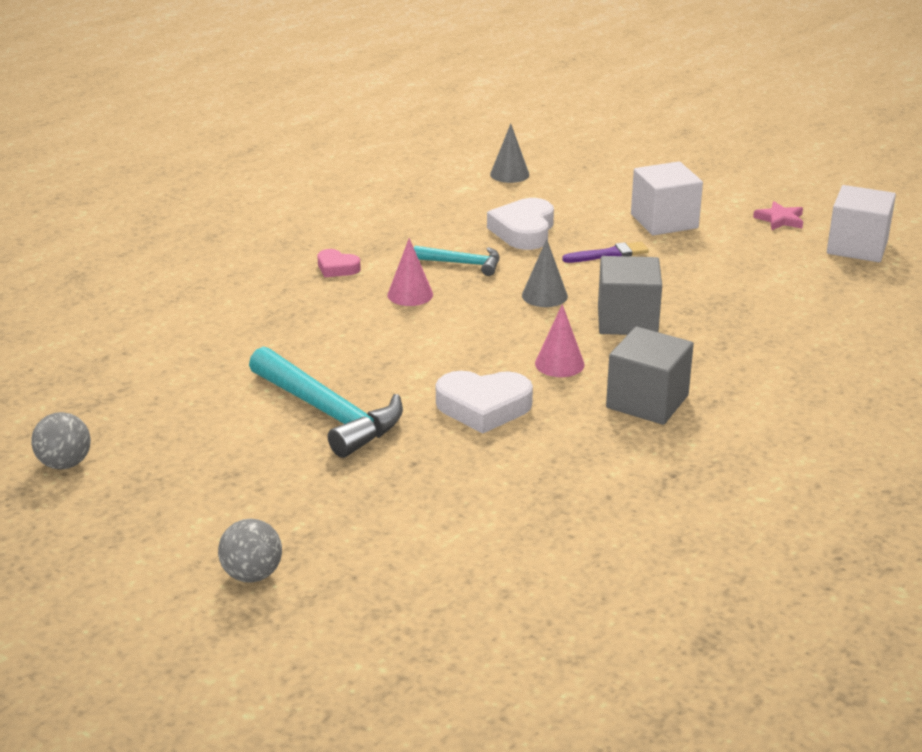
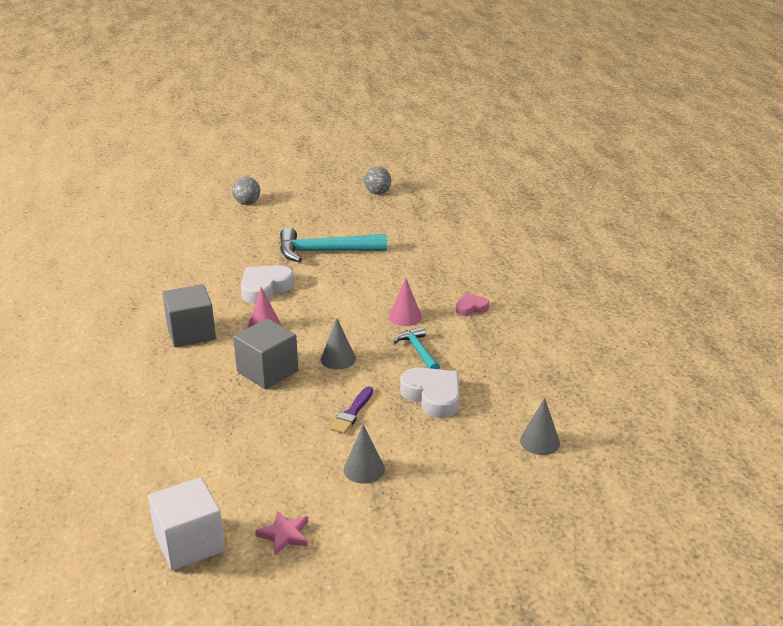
camera: 130 degrees right, 0 degrees up
(463, 263) = (418, 351): turquoise hammer -> turquoise hammer turned 105 degrees clockwise
(664, 221) = (364, 469): white cube -> grey cone

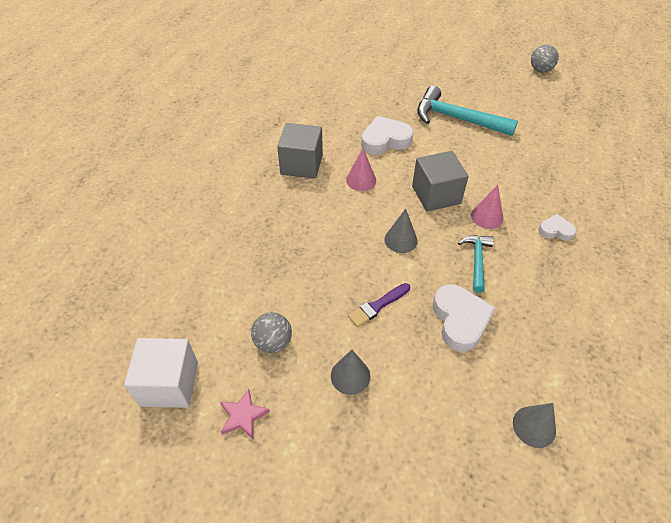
camera: 30 degrees right, 20 degrees up
(247, 203) = (422, 48): grey ball -> grey ball (273, 342)
(267, 371) = (335, 229): grey cube -> grey cube (436, 195)
(471, 308) = (555, 230): pink heart -> white heart

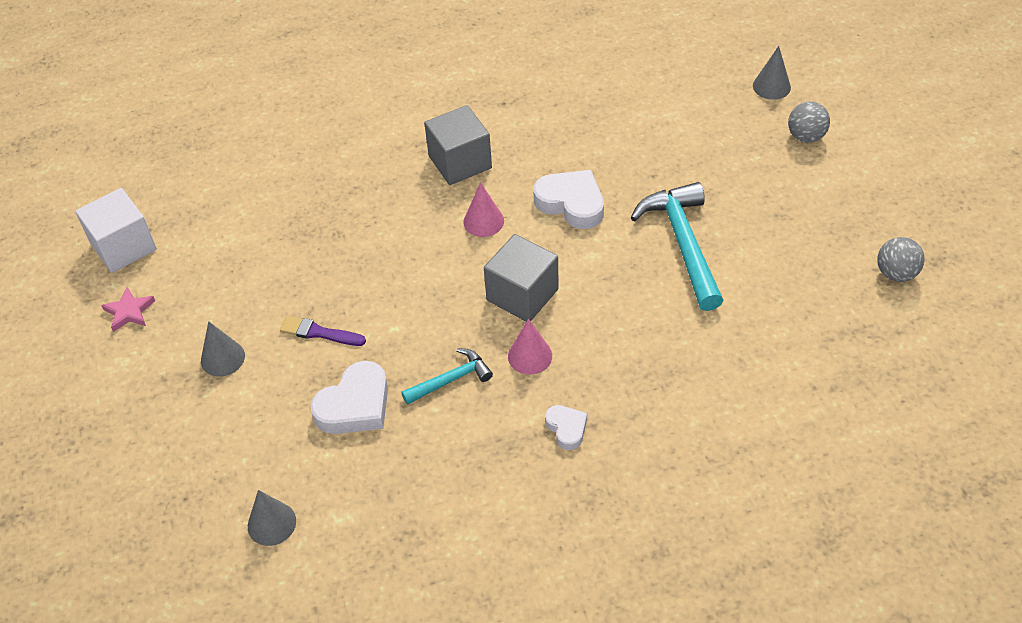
camera: 55 degrees right, 0 degrees up
(273, 342) = (215, 284): grey ball -> grey ball (805, 136)
(400, 240) = (423, 302): grey cone -> grey cone (771, 86)

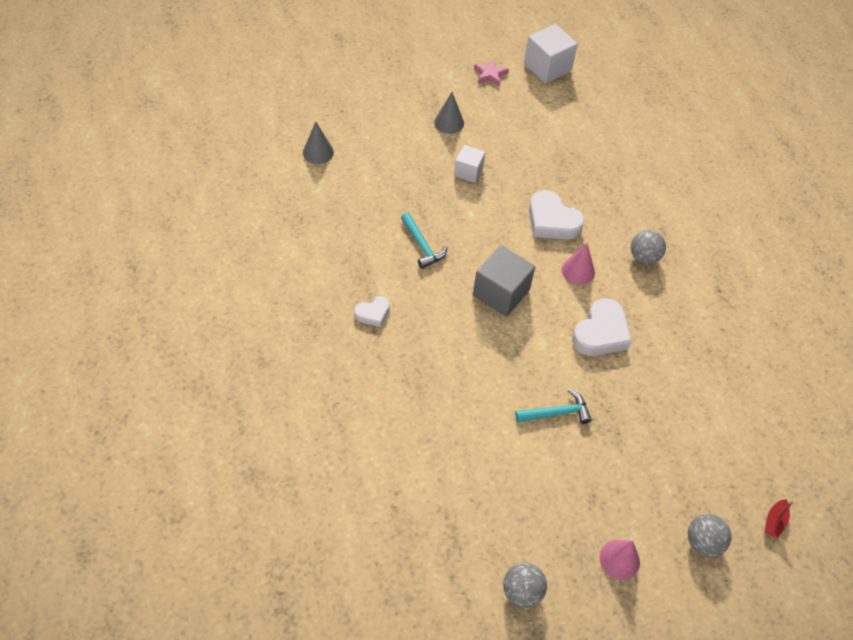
camera: 85 degrees right, 5 degrees up
(319, 332) = (468, 171): purple brush -> white cube
(355, 405) = (404, 192): white heart -> white heart (552, 221)
(460, 162) = (644, 257): grey cube -> grey ball
(530, 356) = (441, 294): pink cone -> pink cone (619, 559)
(682, 243) = (557, 413): turquoise hammer -> turquoise hammer, size x0.55
(771, 86) = (774, 521): grey cone -> red boat

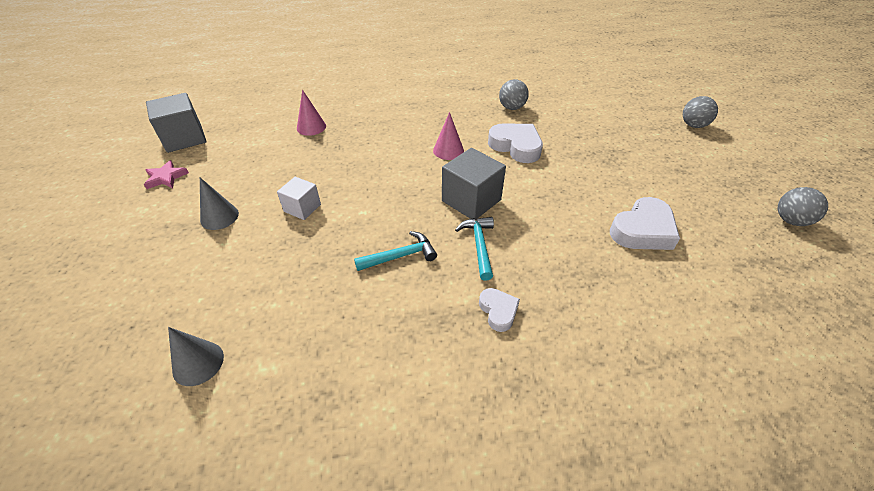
camera: 80 degrees left, 10 degrees down
(547, 67) = (184, 138): white cube -> grey cube
(552, 221) = (387, 158): white heart -> white heart (642, 230)
(557, 413) = (603, 180): turquoise hammer -> turquoise hammer (479, 245)
(619, 559) = (729, 164): pink cone -> pink cone (311, 127)
(644, 257) = (437, 115): grey ball -> grey ball (511, 108)
(774, 521) = (663, 96): red boat -> none

